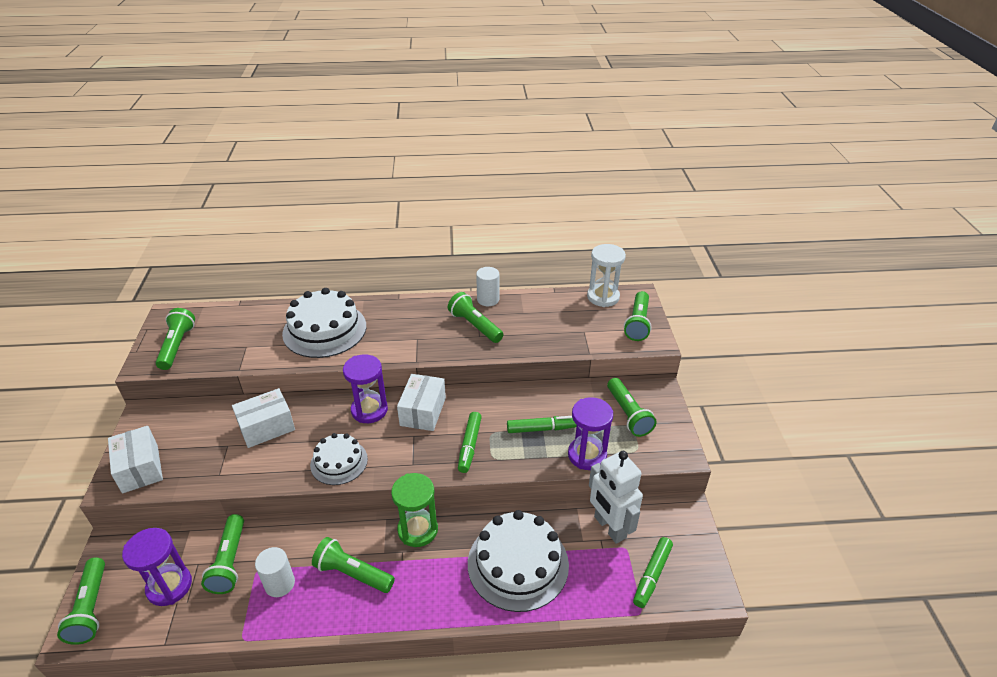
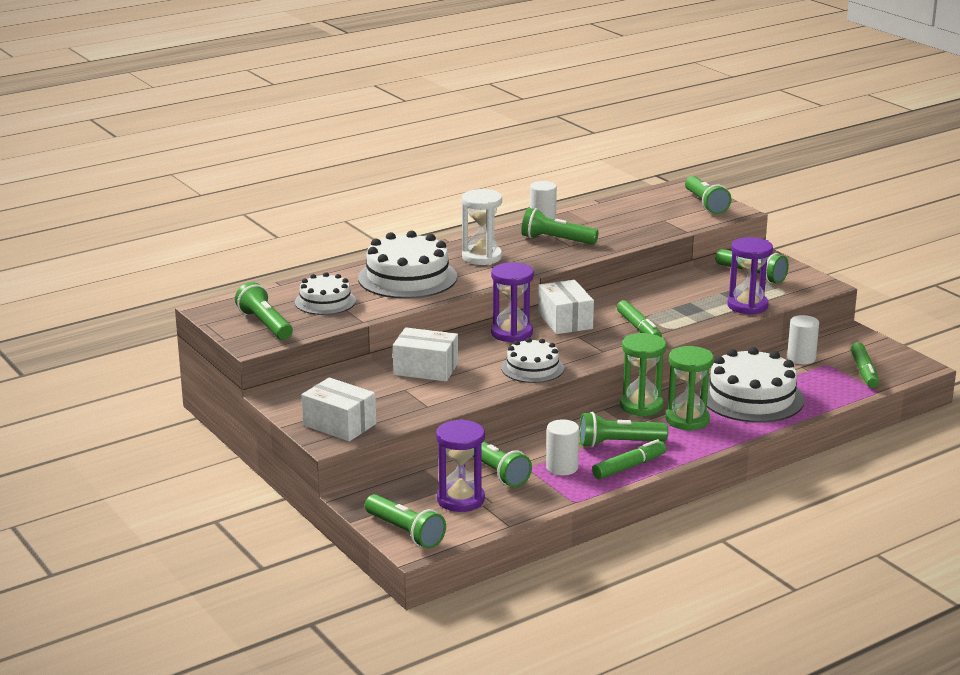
camera: 30 degrees left, 15 degrees down
(242, 335) = (325, 301): none -> white cake
(266, 427) = (425, 369): white box -> white box turned 75 degrees clockwise
(436, 569) = (687, 420): none -> green hourglass
(541, 429) = (688, 302): green marker -> green marker (629, 467)
(603, 297) = (651, 195): white hourglass -> white hourglass (481, 257)
(609, 527) = (801, 358): white robot -> white cylinder

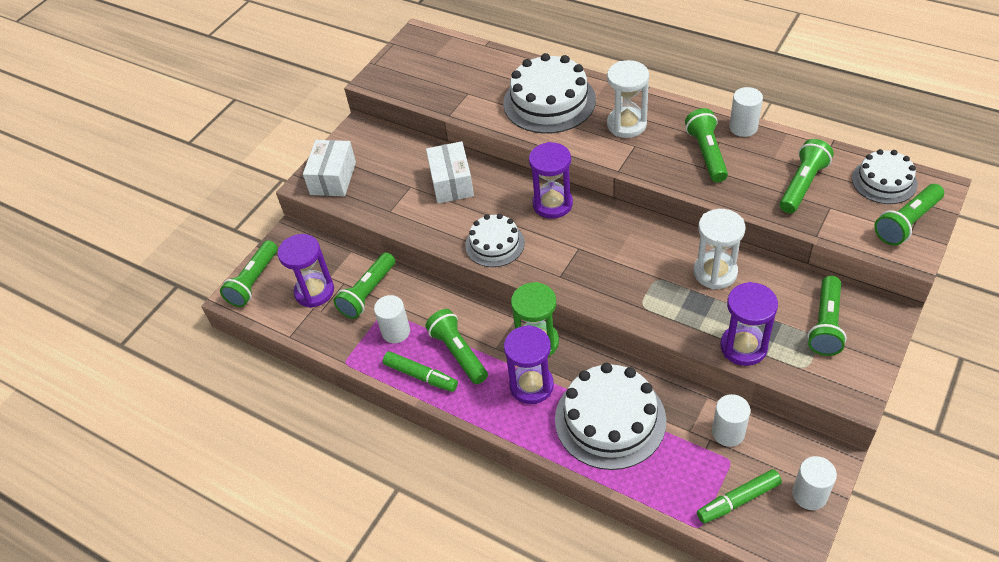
camera: 70 degrees right, 25 degrees up
(265, 325) = (409, 71): green flashlight -> green flashlight (802, 185)
(325, 301) = (471, 80): white cake -> white cake (884, 181)
(565, 321) = (603, 227): white box -> none
(638, 328) = (626, 282): green marker -> none
(663, 295) = (715, 272): none -> white hourglass
(687, 420) = (531, 385): green hourglass -> purple hourglass
(877, 347) = (809, 494): none -> white cylinder

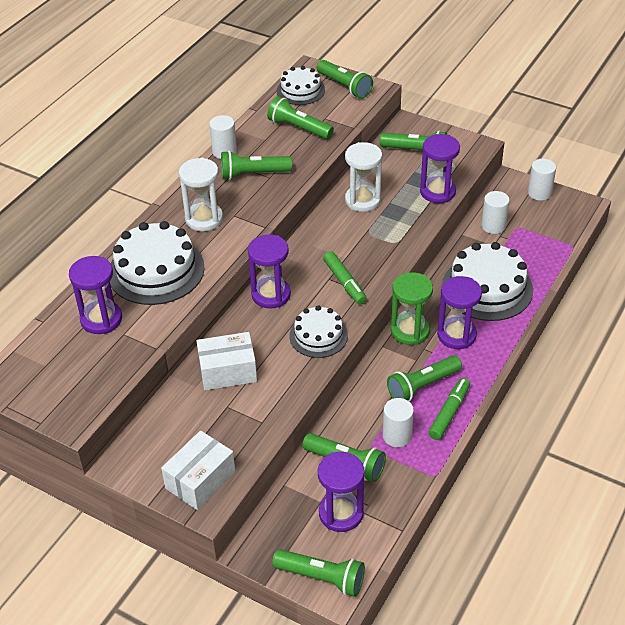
camera: 95 degrees left, 5 degrees down
(333, 178) = (200, 480): white box -> white box turned 60 degrees counterclockwise
(485, 77) = (101, 319): none -> purple hourglass
(738, 500) = (549, 226): green marker -> green marker (344, 282)

